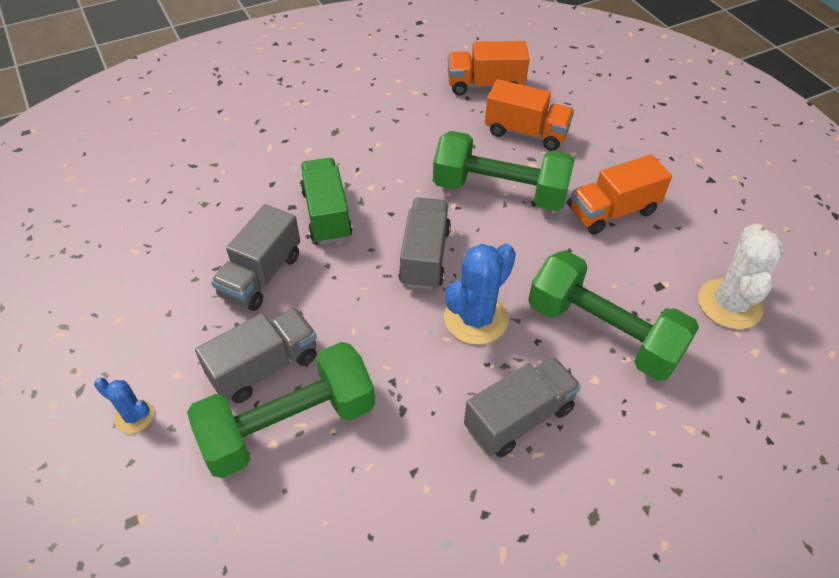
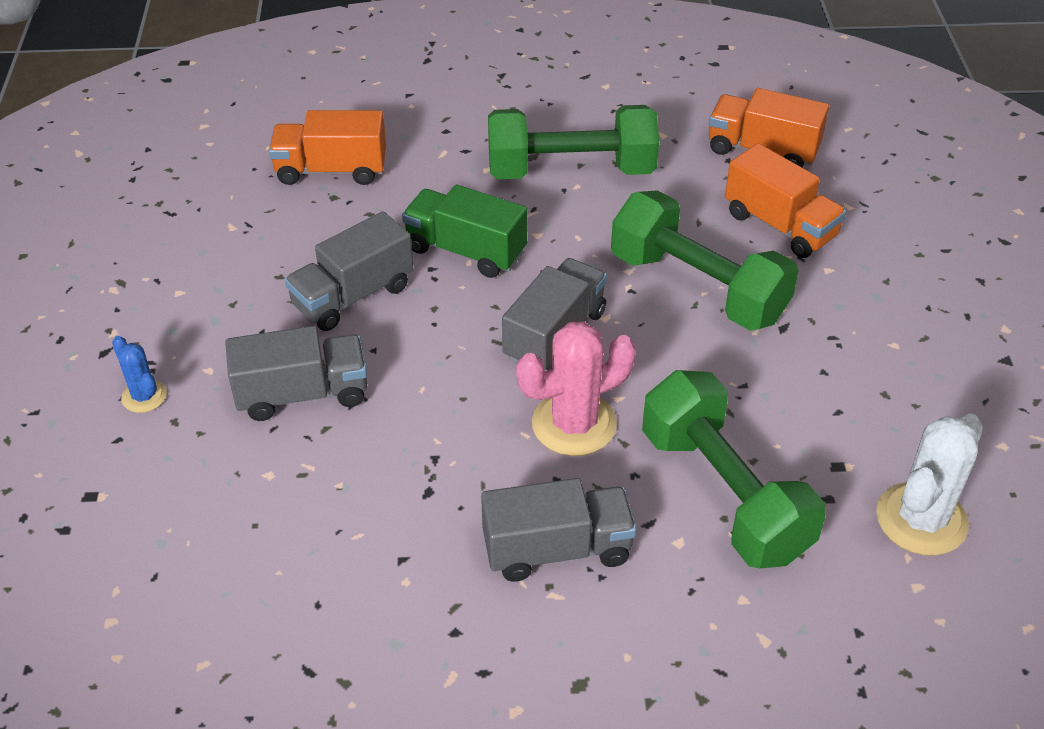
camera: 25 degrees right, 5 degrees down
(289, 425) = (295, 462): green dumbbell -> green dumbbell (571, 171)
(326, 214) = (466, 251): green truck -> green truck turned 75 degrees counterclockwise
(476, 318) = (574, 424): blue cactus -> pink cactus
(613, 212) = (835, 357): orange truck -> orange truck (331, 170)

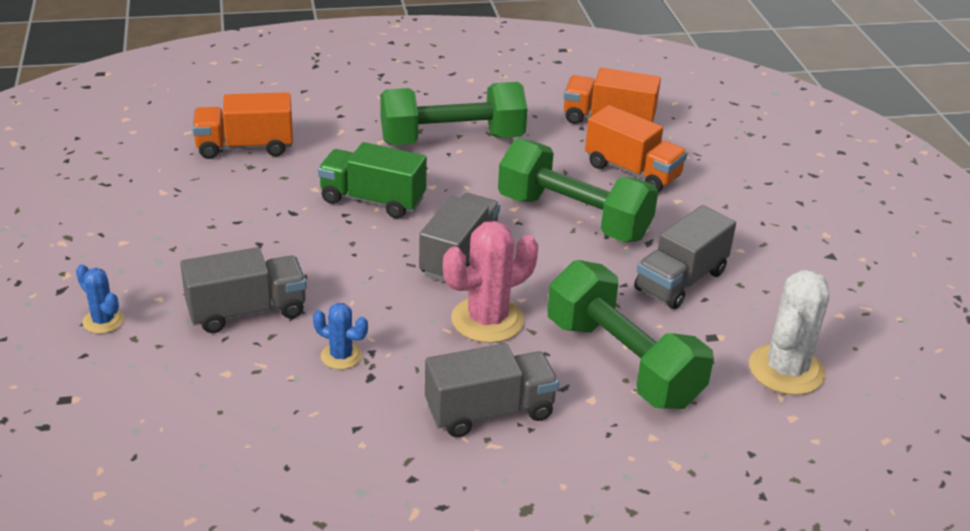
camera: 10 degrees left, 10 degrees down
(353, 296) = (279, 237): grey truck -> grey truck (680, 281)
(399, 461) = (341, 356): none -> blue cactus

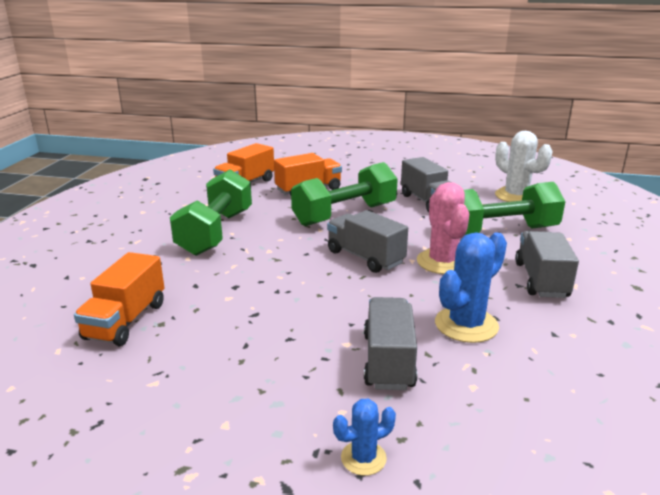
camera: 65 degrees left, 10 degrees down
(341, 356) = (466, 325): blue cactus -> blue cactus, size x1.86
(372, 200) = (268, 276): green truck -> none

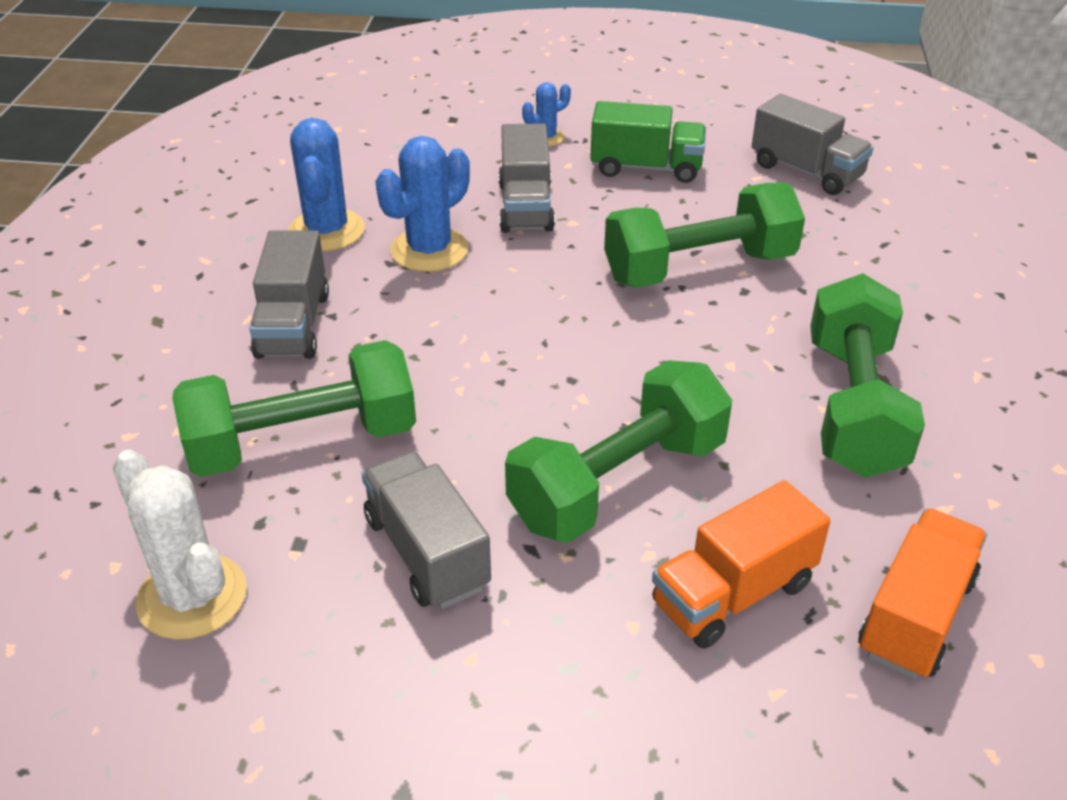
camera: 175 degrees right, 15 degrees up
(126, 321) = (846, 234): orange truck -> none
(258, 301) = (699, 268): none -> green dumbbell
(259, 401) = (646, 168): none -> green truck
(365, 257) = (563, 357): grey truck -> grey truck (806, 171)
(442, 262) = (434, 354): pink cactus -> none
(562, 346) = (327, 231): none -> blue cactus

